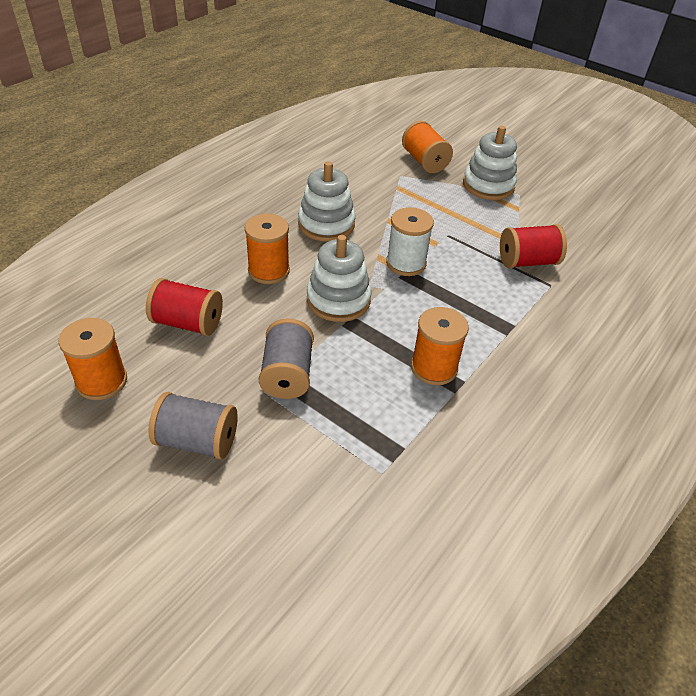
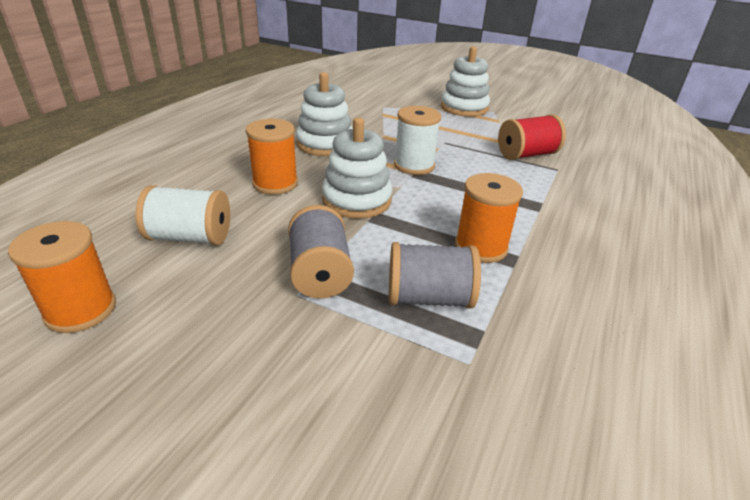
camera: 10 degrees left, 10 degrees down
(188, 323) = (190, 237): red spool -> white spool
(197, 441) = (220, 362): grey spool -> grey spool (429, 298)
(424, 161) = (401, 97): orange spool -> none

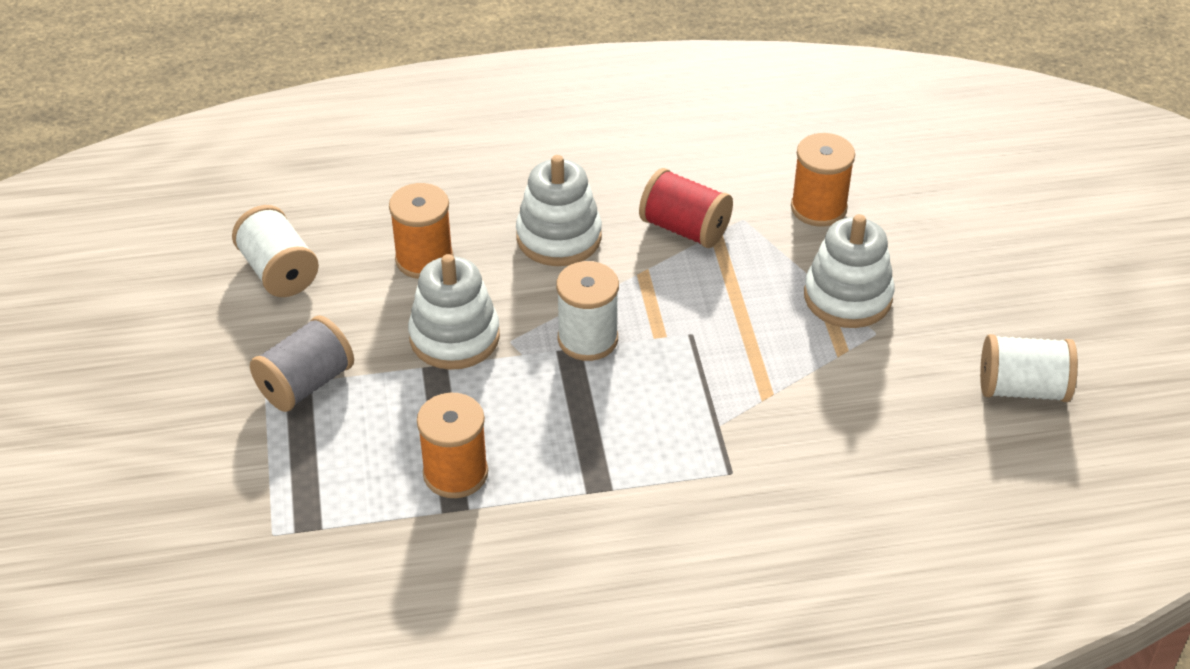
camera: 55 degrees right, 10 degrees up
(81, 310) = (144, 286): orange spool -> orange spool (818, 208)
(429, 298) = (335, 472): grey spool -> none
(526, 155) = (744, 426): red spool -> red spool (684, 228)
(557, 102) = (1022, 388): none -> white spool

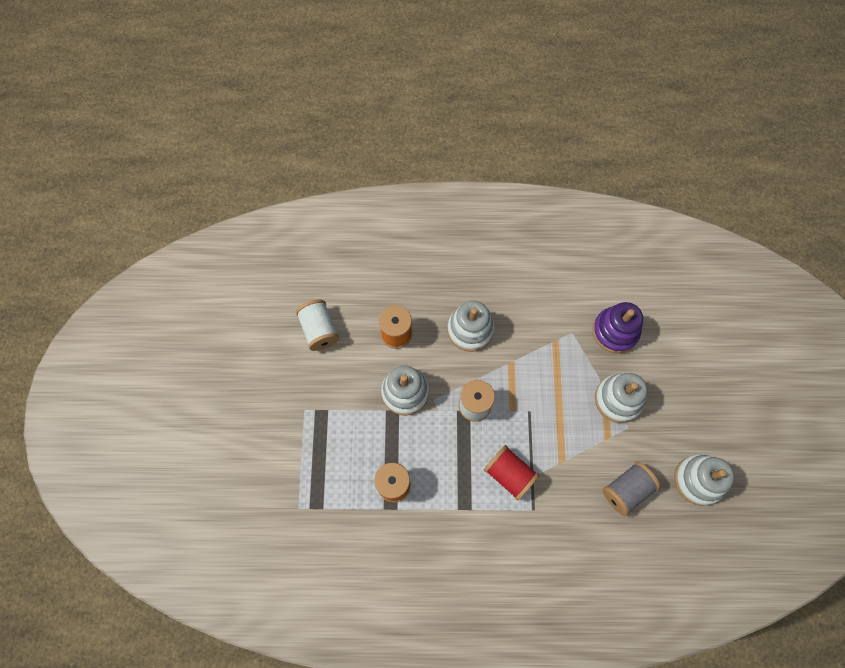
camera: 10 degrees right, 25 degrees up
(305, 384) = (325, 411): grey spool -> grey spool (626, 490)
(684, 228) = (539, 334): red spool -> red spool (509, 474)
(818, 208) = (615, 331): orange spool -> purple stacking toy
(1022, 388) = (698, 480): white spool -> white stacking toy

